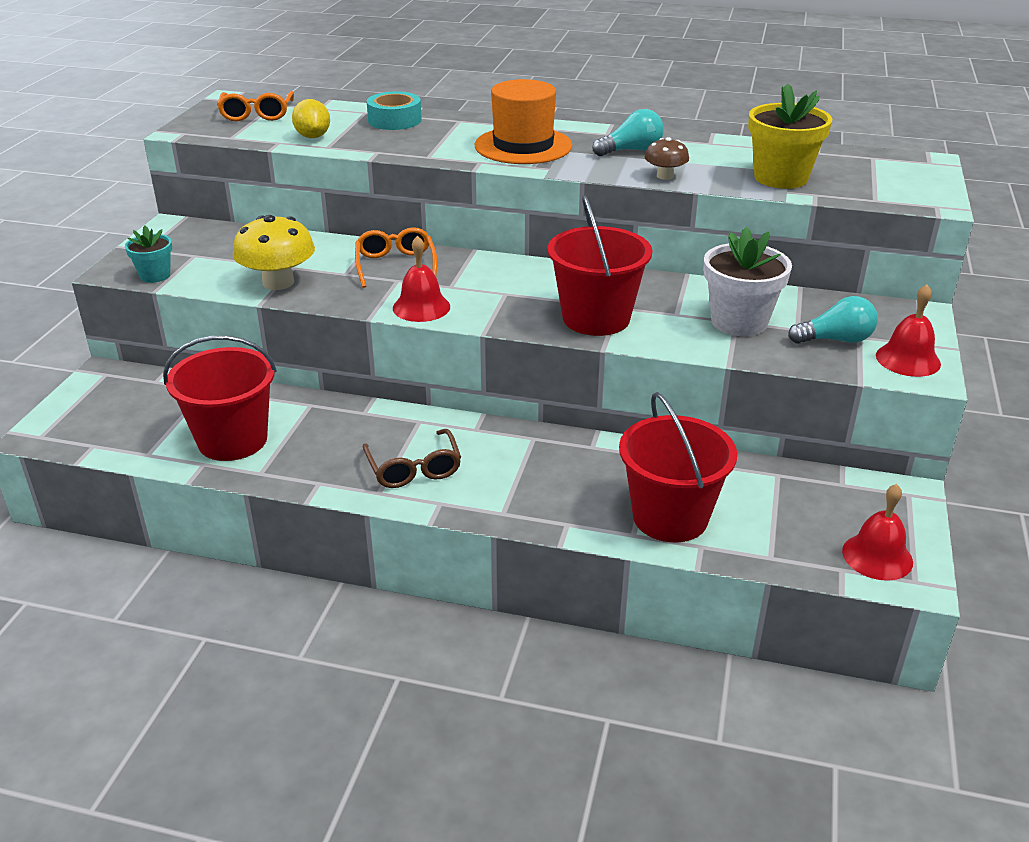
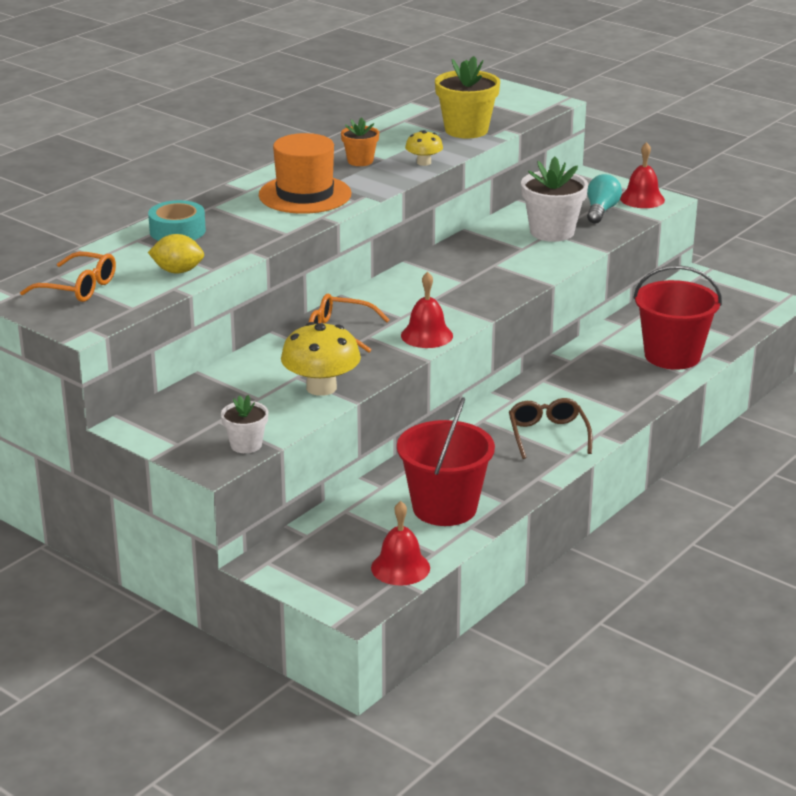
camera: 65 degrees left, 5 degrees down
(155, 275) = (246, 445): turquoise flower pot -> white flower pot
(414, 469) = (548, 435): brown glasses -> brown glasses turned 105 degrees counterclockwise
(596, 318) = (504, 276): red bucket -> none
(631, 150) = (360, 161): turquoise light bulb -> orange flower pot
(665, 176) = (424, 162): brown mushroom -> yellow mushroom
(877, 556) = (751, 305): red bell -> red bell (400, 567)

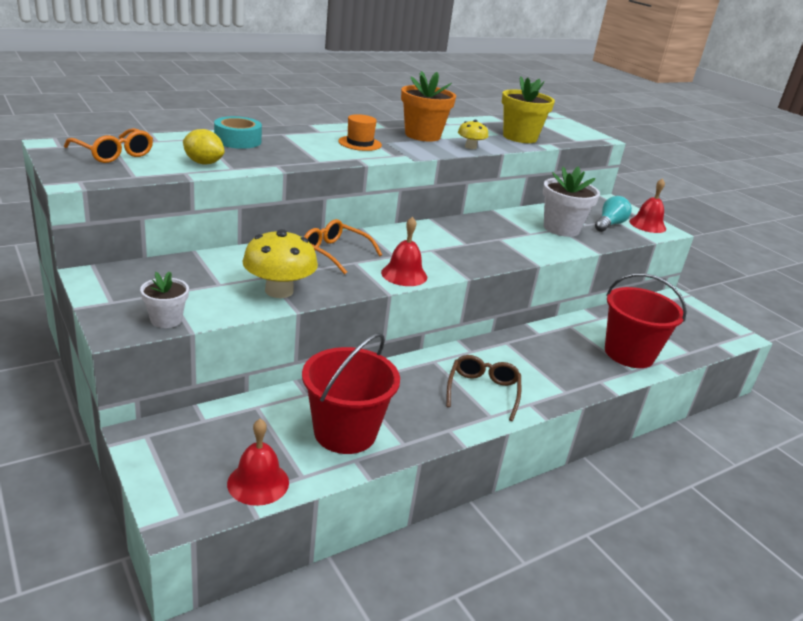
camera: 15 degrees right, 0 degrees up
(305, 195) = (360, 143): orange hat -> orange hat, size x0.57
(360, 161) = (422, 135): orange flower pot -> orange flower pot, size x1.76

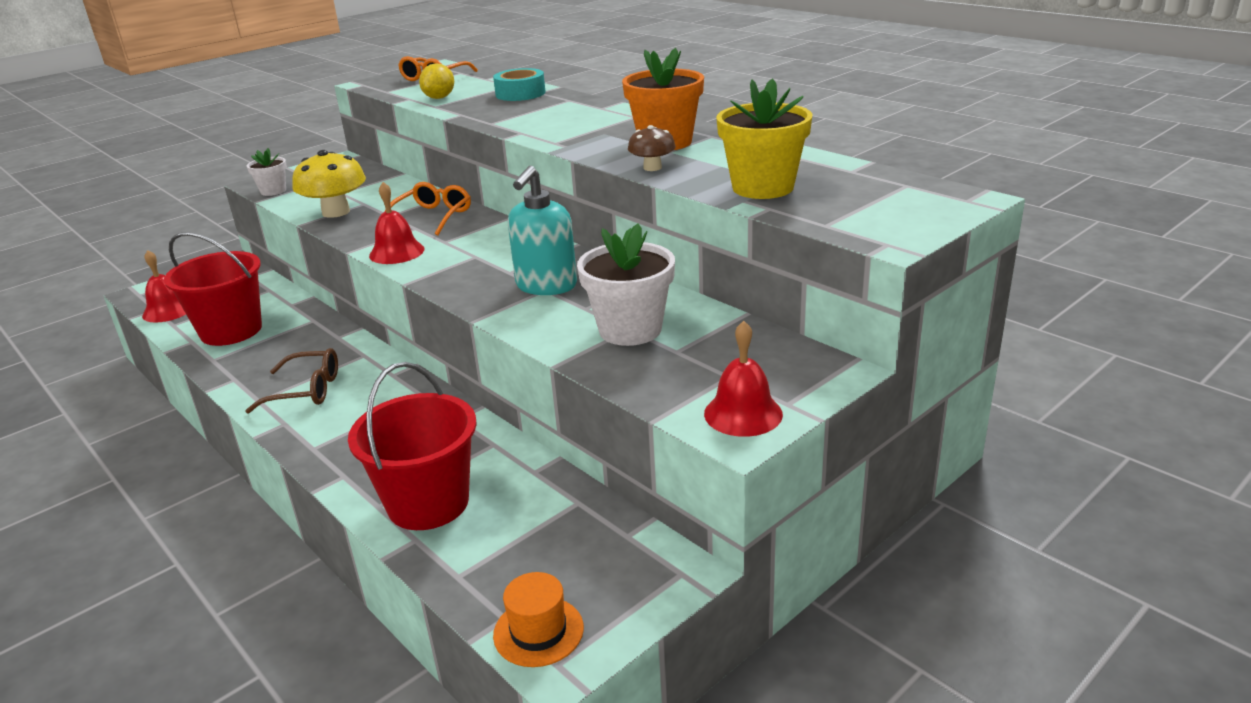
camera: 85 degrees right, 0 degrees up
(360, 143) = (580, 125): orange hat -> orange hat (538, 631)
(470, 147) = (652, 168): yellow mushroom -> brown mushroom
(494, 237) = (546, 286): none -> turquoise soap dispenser
(609, 225) = (697, 372): turquoise light bulb -> none

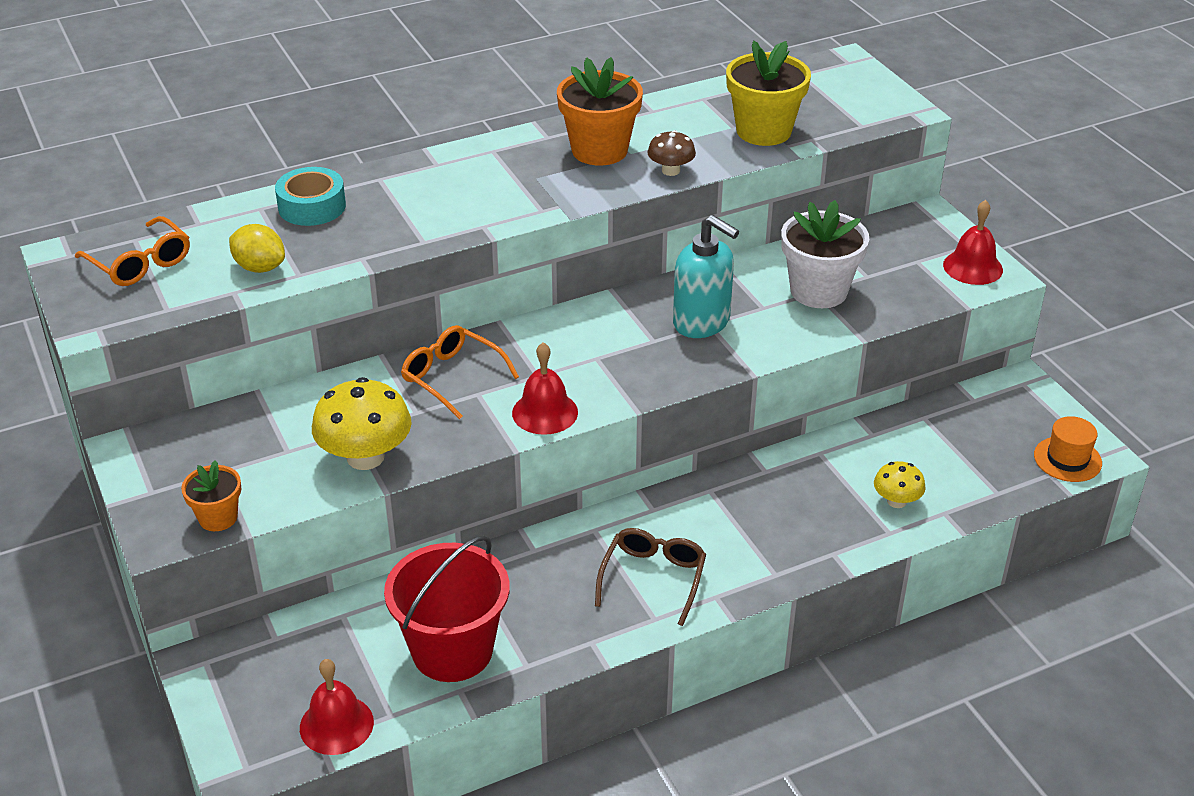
camera: 75 degrees left, 10 degrees up
(273, 191) = (218, 518): white flower pot -> orange flower pot
(428, 503) = (896, 501): red bucket -> yellow mushroom

